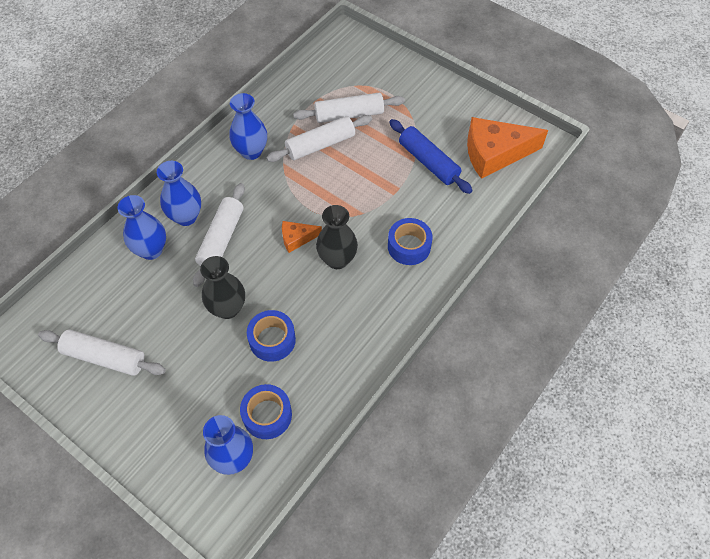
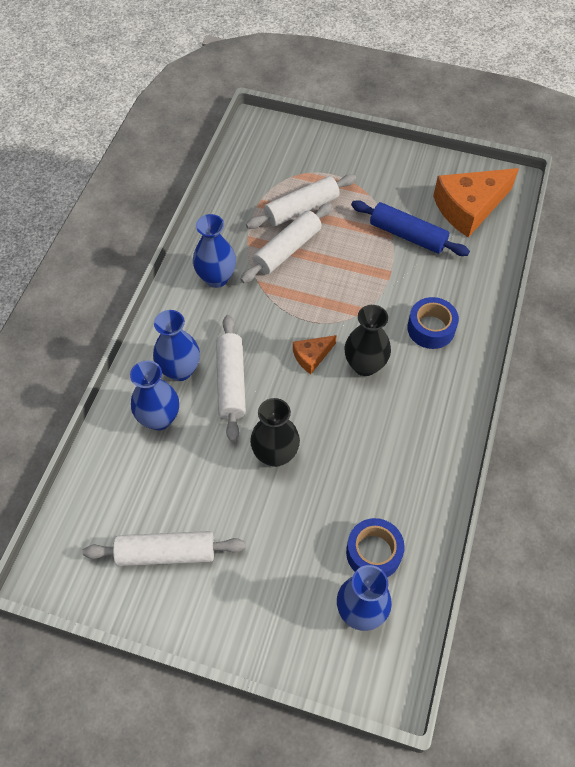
camera: 20 degrees left, 0 degrees up
(272, 340) = (339, 472): blue tape -> none

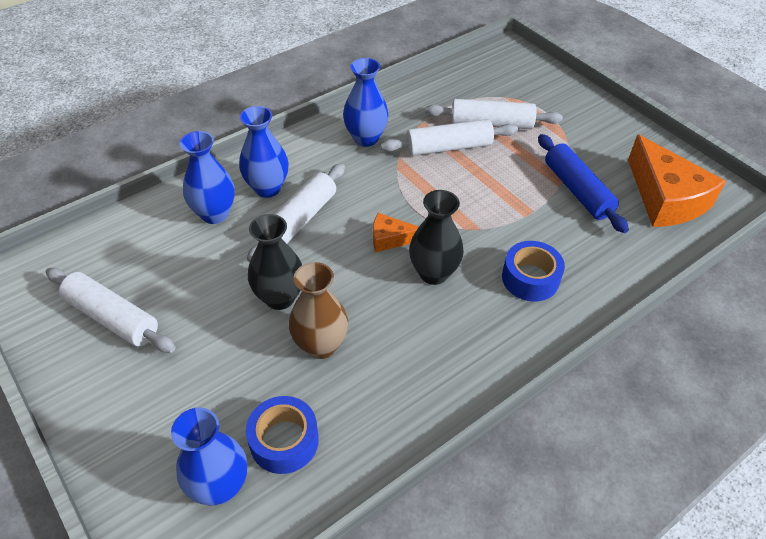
camera: 35 degrees right, 10 degrees down
(336, 471) = (320, 345): none -> brown vase
(469, 208) = (665, 198): orange cheese -> orange cheese turned 120 degrees counterclockwise

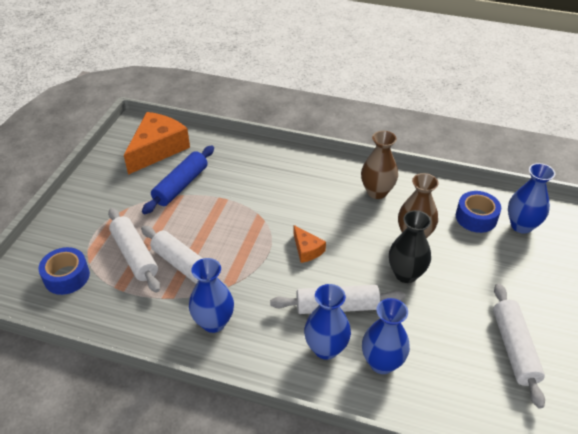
camera: 125 degrees left, 5 degrees down
(425, 362) = (377, 192): none -> brown vase
(433, 273) = (315, 217): black vase -> none
(530, 278) = (279, 178): blue tape -> blue tape (66, 277)

